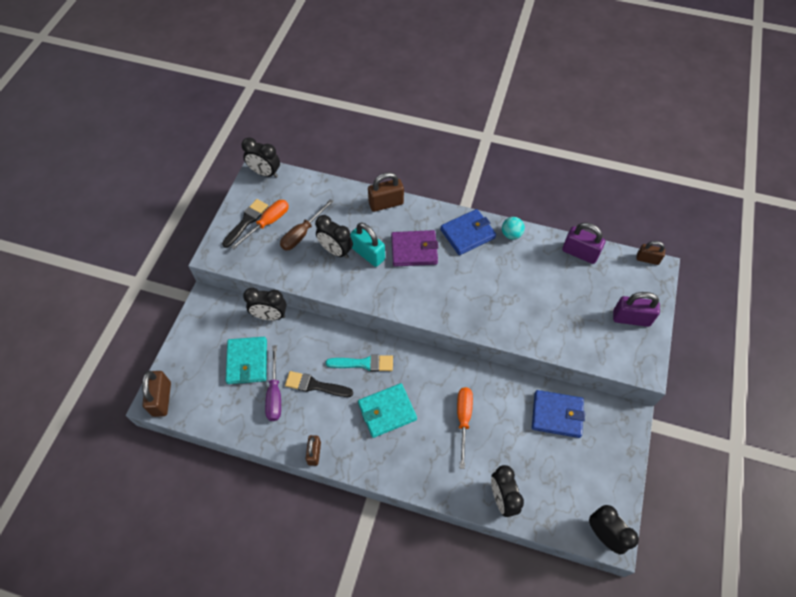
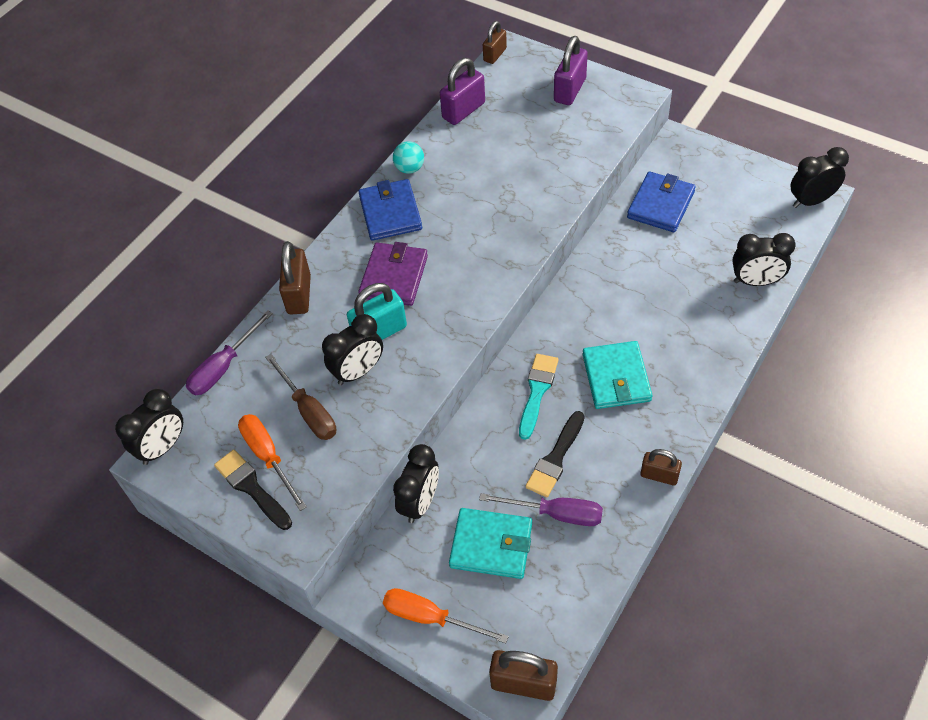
camera: 70 degrees left, 5 degrees down
(324, 183) = (223, 367): none -> purple screwdriver
(463, 419) = (646, 297): orange screwdriver -> orange screwdriver (430, 617)

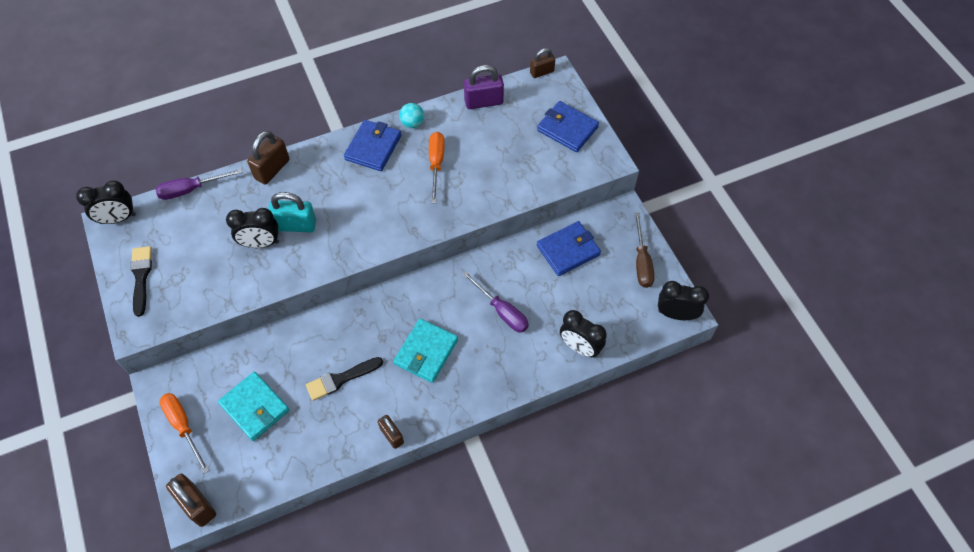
camera: 30 degrees right, 5 degrees up
(268, 457) = (166, 264): orange screwdriver -> orange screwdriver (436, 164)
(308, 411) = (212, 250): brown screwdriver -> brown screwdriver (641, 262)
(394, 277) = (336, 193): purple wallet -> none
(420, 502) = (240, 351): black clock -> none
(537, 391) = (370, 327): turquoise brush -> none
(556, 514) = (308, 415): purple screwdriver -> purple screwdriver (502, 311)
(570, 90) = (567, 129): purple padlock -> blue wallet

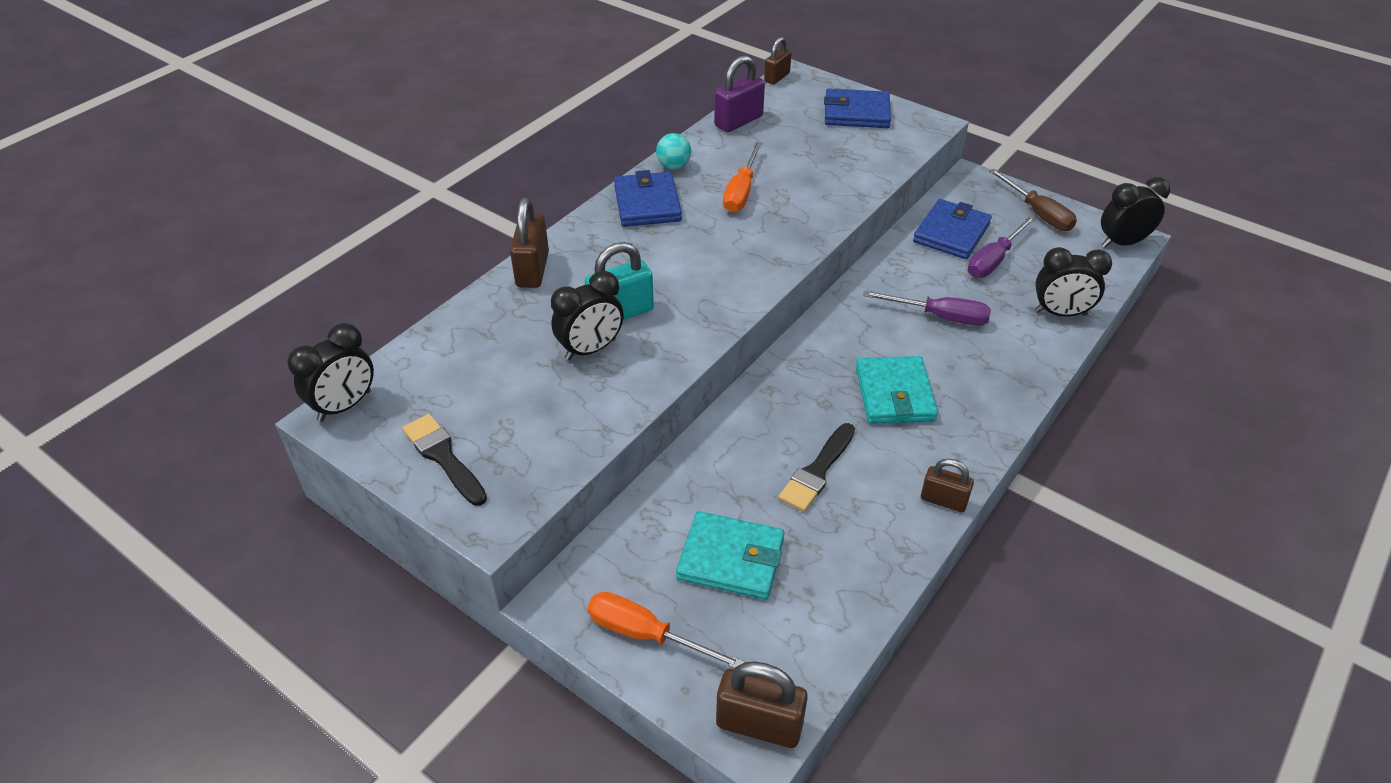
camera: 30 degrees left, 15 degrees down
(191, 189) = (433, 332): purple screwdriver -> purple screwdriver (994, 260)
(436, 164) = (741, 191): orange screwdriver -> orange screwdriver turned 135 degrees counterclockwise

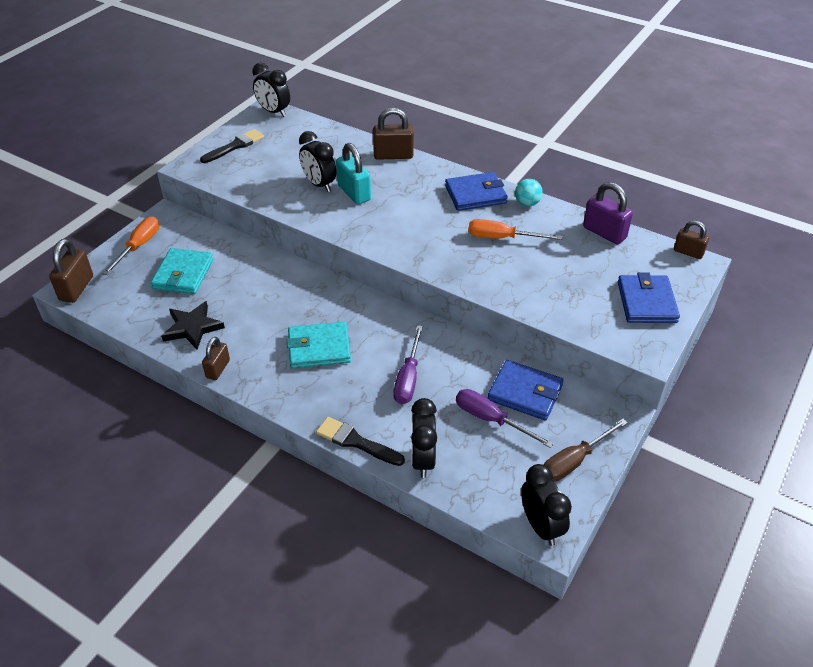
camera: 85 degrees right, 0 degrees up
(817, 471) = (247, 309): black brush -> black brush (356, 442)
(860, 537) = (192, 328): none -> black star

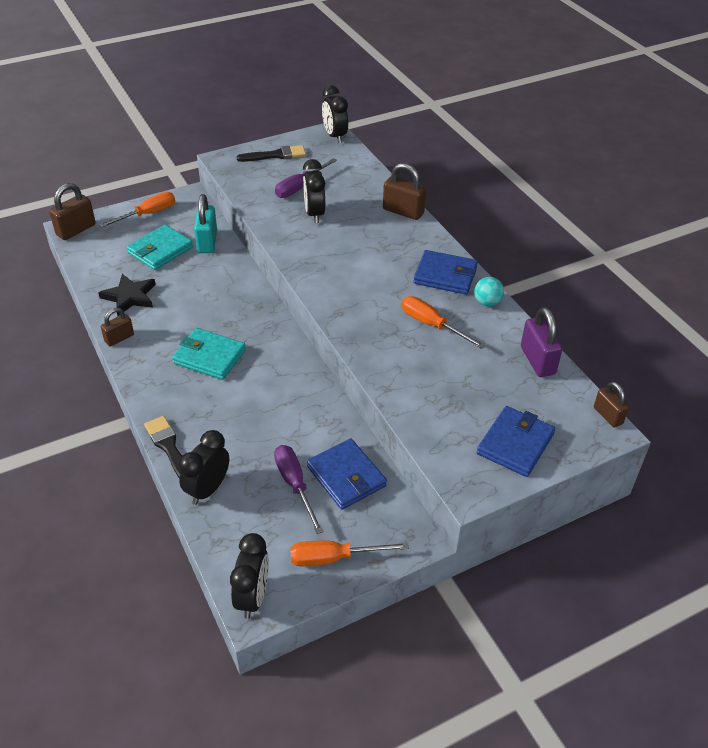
camera: 30 degrees right, 0 degrees up
(354, 193) = (337, 232): turquoise padlock -> turquoise padlock (207, 242)
(408, 378) = (258, 415): purple screwdriver -> purple screwdriver (300, 187)
(574, 461) = (334, 558): brown screwdriver -> orange screwdriver

